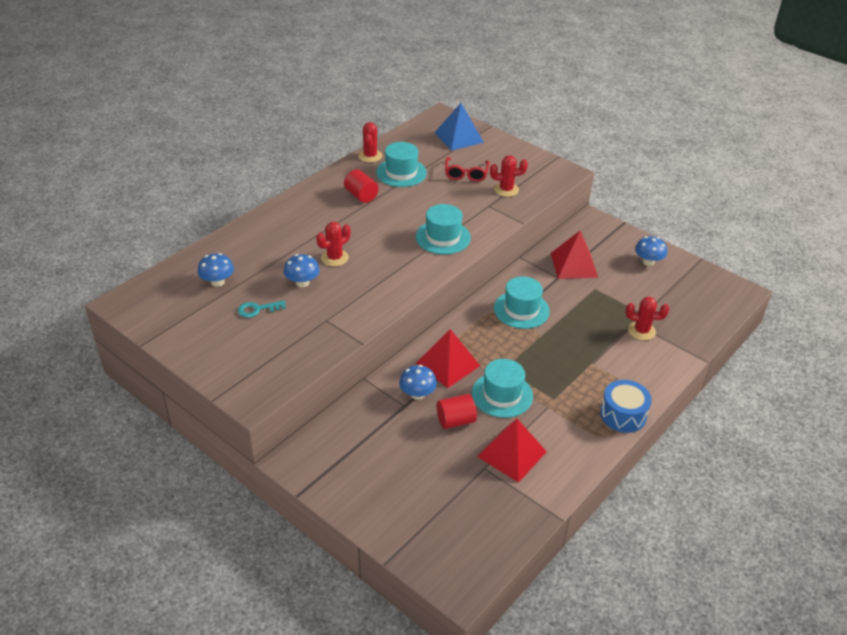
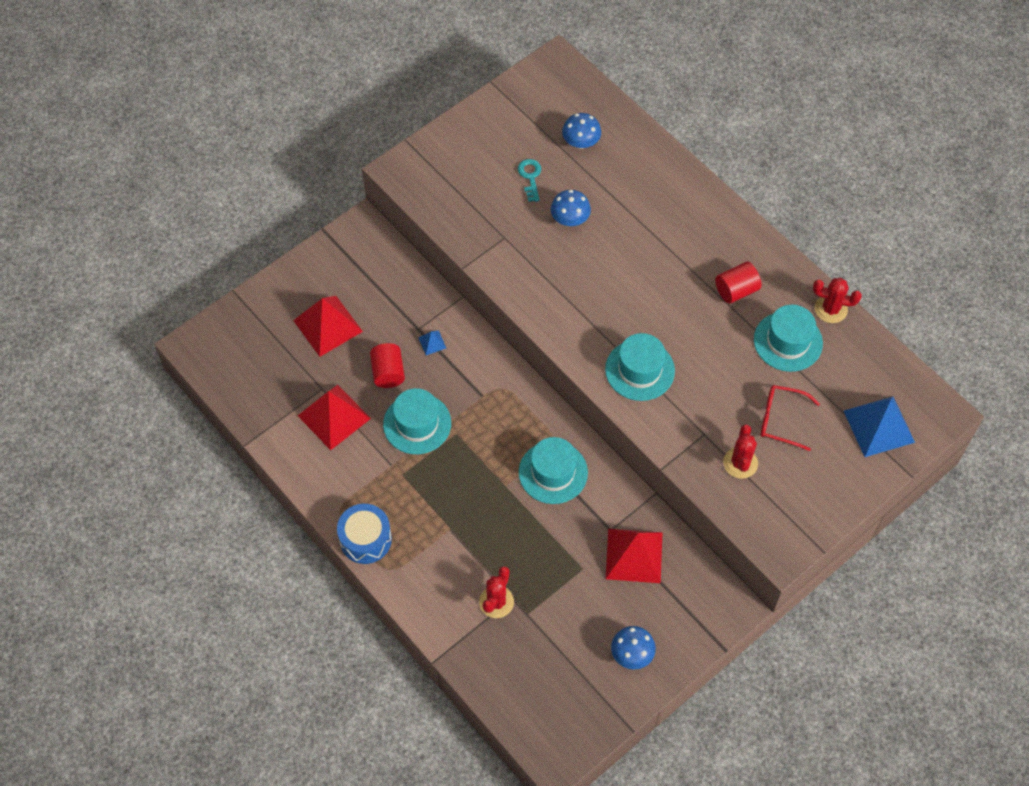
camera: 100 degrees right, 20 degrees up
(334, 258) = (611, 252): red cactus -> none
(417, 394) = (432, 342): blue mushroom -> blue pyramid
(448, 364) = (472, 378): red pyramid -> red pyramid (328, 326)

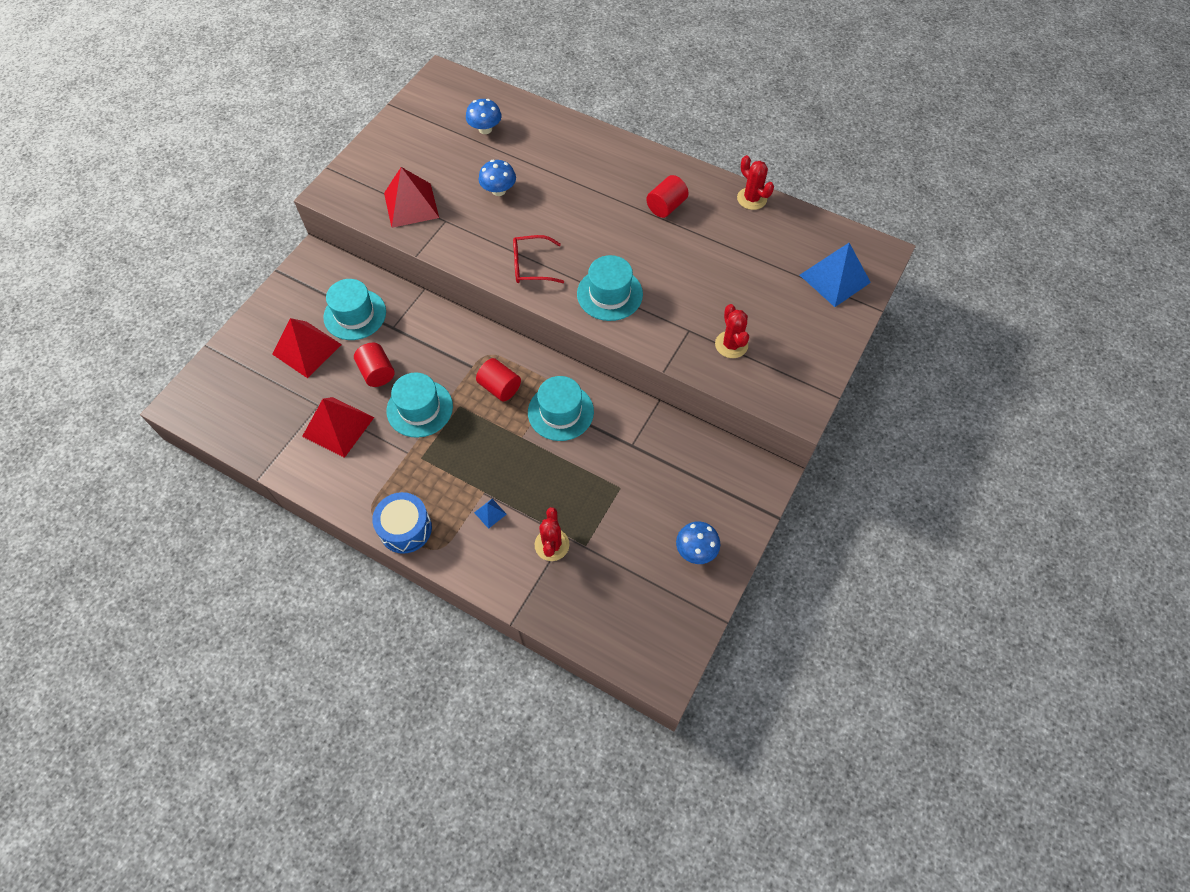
camera: 20 degrees left, 0 degrees up
(432, 342) = (409, 335): blue pyramid -> blue pyramid (490, 513)
(502, 427) = (500, 387): none -> red cylinder
(530, 177) = (451, 167): turquoise key -> none
(634, 555) = (661, 460): red pyramid -> red pyramid (411, 205)
(781, 420) = (750, 298): red glasses -> red glasses (531, 266)
(788, 341) = (727, 234): turquoise hat -> turquoise hat (355, 314)
(831, 309) = (751, 199): red cactus -> red cactus turned 60 degrees clockwise

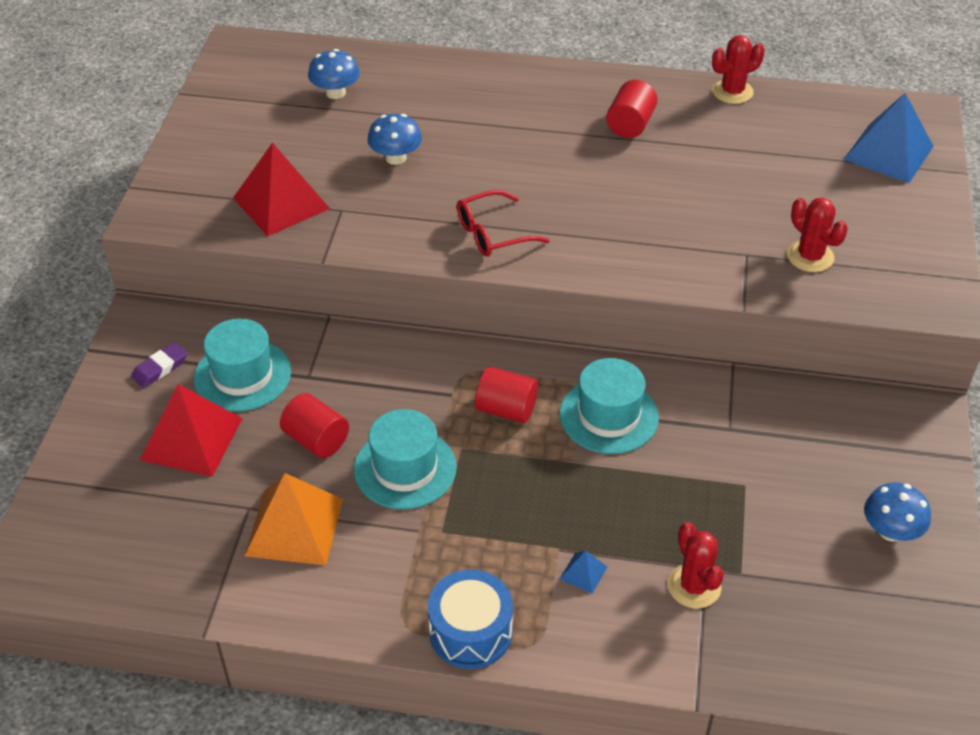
camera: 20 degrees left, 15 degrees down
(310, 295) = (160, 368): none -> purple eraser
(338, 426) = (294, 527): red pyramid -> orange pyramid
(609, 294) = (618, 240): turquoise hat -> none
(751, 199) = (732, 92): red cactus -> red cactus turned 60 degrees counterclockwise

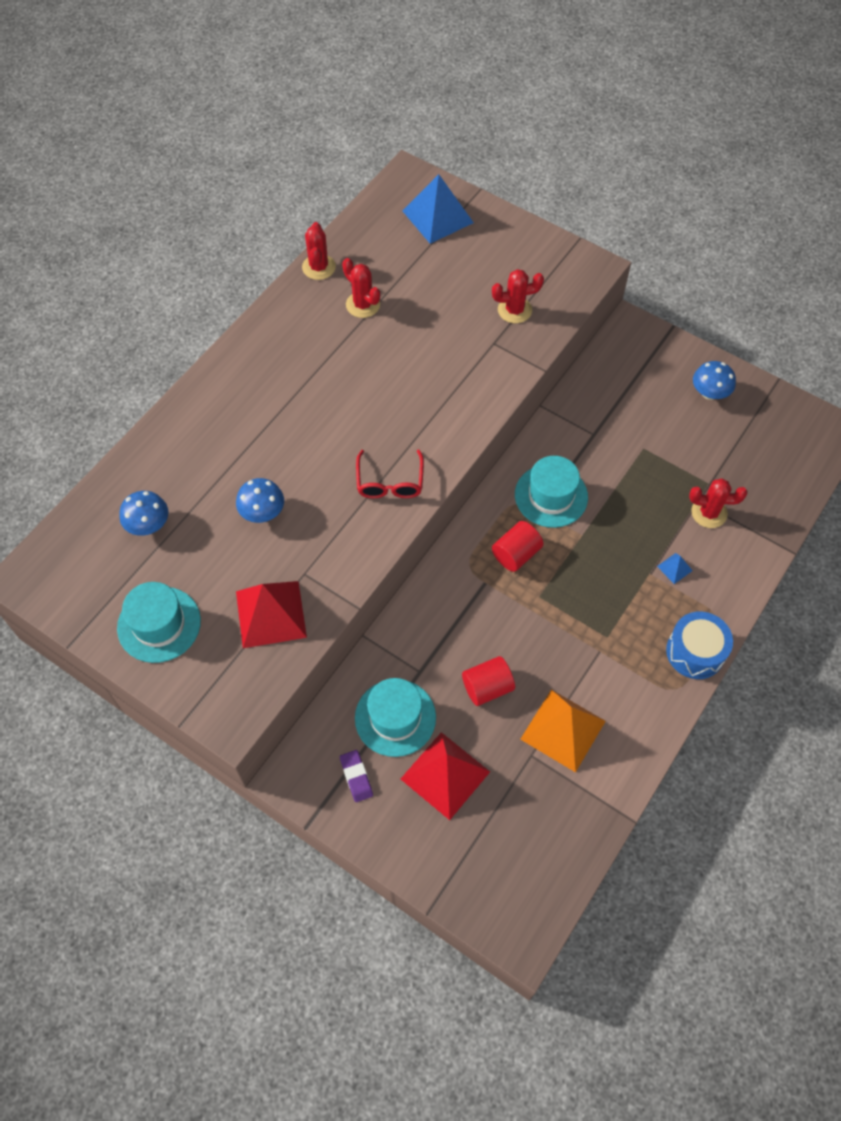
camera: 65 degrees left, 15 degrees up
(405, 468) = (541, 639): turquoise hat -> turquoise hat (159, 624)
(630, 125) = (317, 345): red cylinder -> none
(711, 138) = (363, 305): none -> red cactus

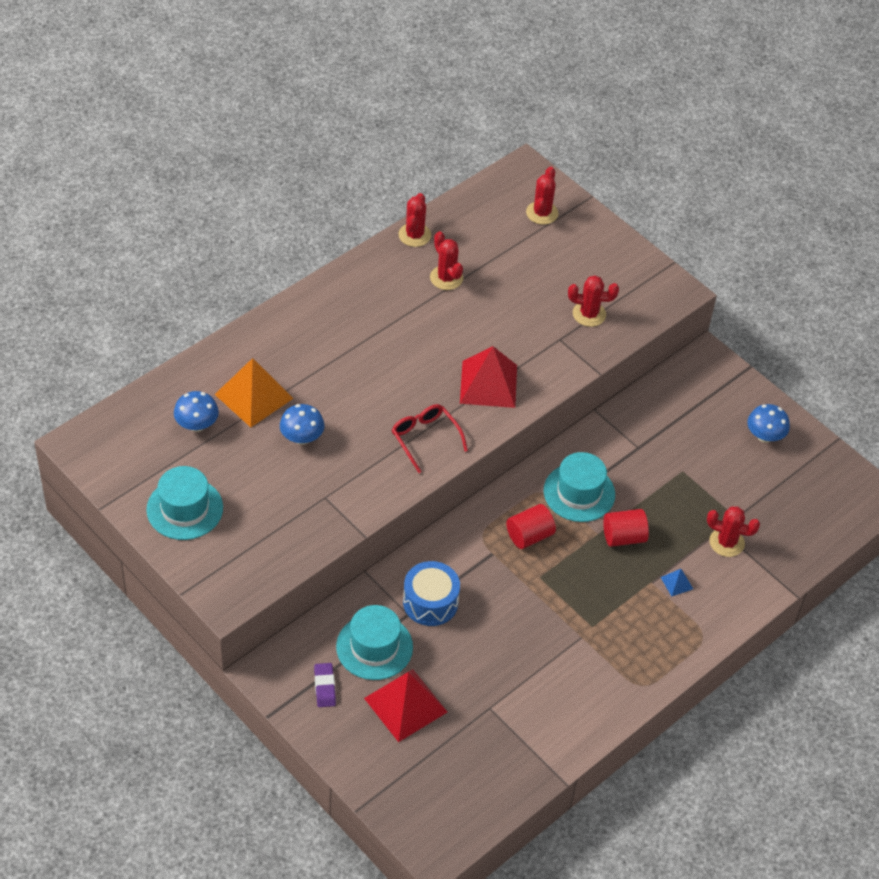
camera: 10 degrees right, 10 degrees down
(271, 614) = (285, 523): red pyramid -> red pyramid (488, 384)
(390, 482) = (425, 438): red glasses -> red glasses turned 135 degrees clockwise
(437, 216) = (542, 213): blue pyramid -> red cactus
(487, 687) = (466, 642): red cylinder -> red cylinder (623, 537)
(563, 730) = (525, 694): orange pyramid -> orange pyramid (254, 396)
(695, 652) = (671, 659): blue drum -> blue drum (430, 602)

